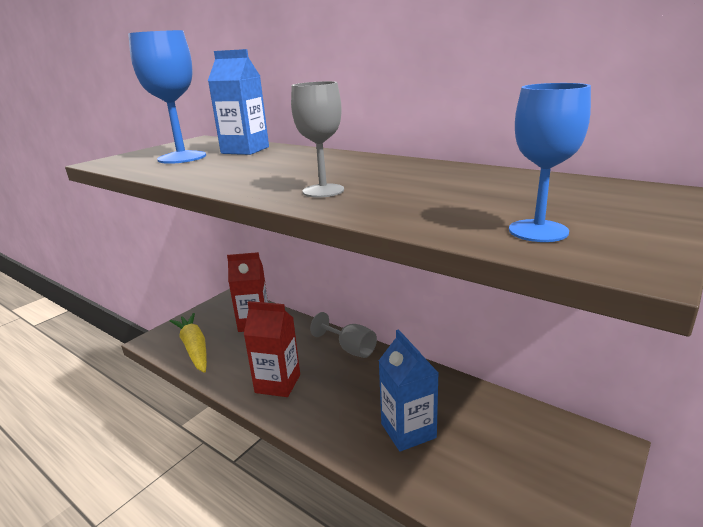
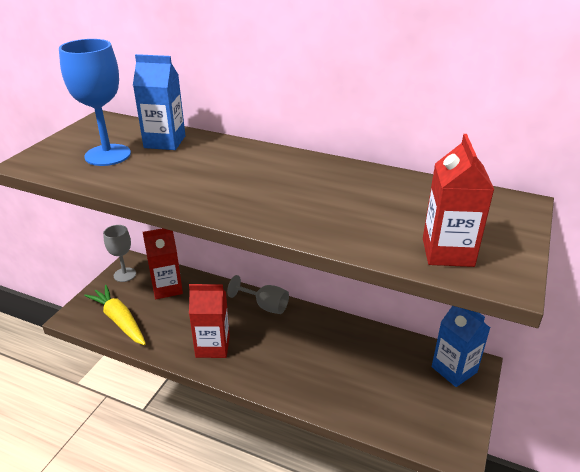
camera: 15 degrees left, 10 degrees up
(323, 191) = (275, 208): grey goblet -> grey goblet (125, 275)
(408, 431) = (332, 373): blue carton -> blue carton (454, 369)
(538, 231) = (447, 252): blue goblet -> red carton

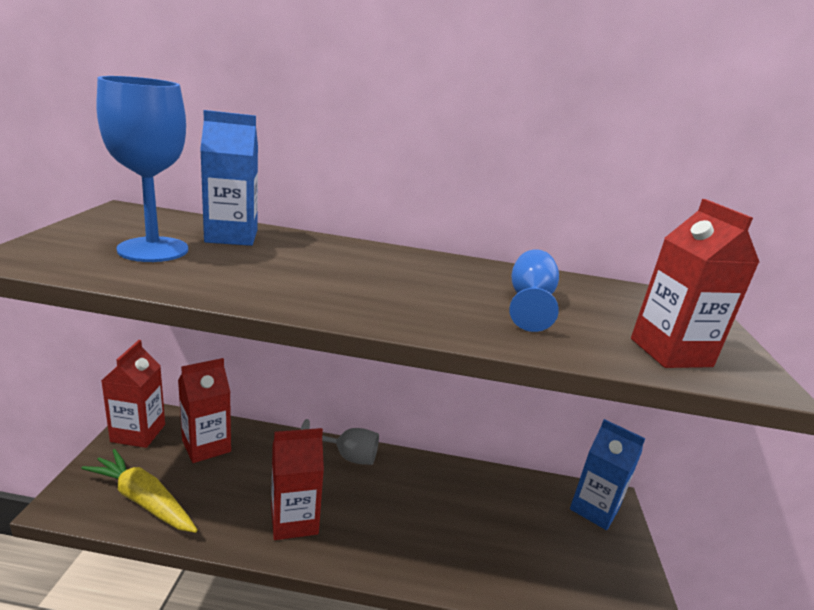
camera: 20 degrees left, 10 degrees down
(125, 275) = (138, 433): grey goblet -> red carton
(361, 203) = (529, 303): none -> blue goblet

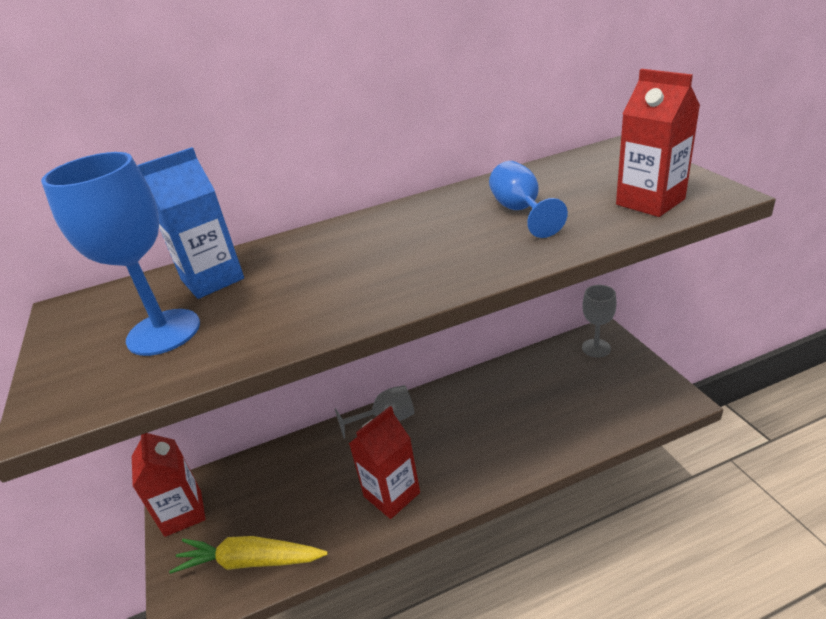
camera: 20 degrees left, 10 degrees up
(206, 446) = (259, 485): red carton -> none
(594, 509) = (596, 348): blue carton -> grey goblet

